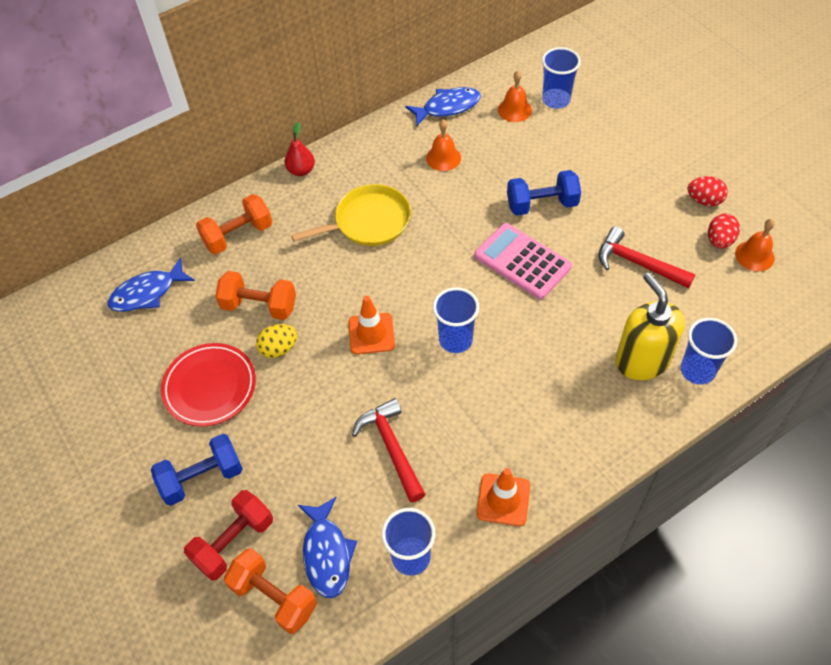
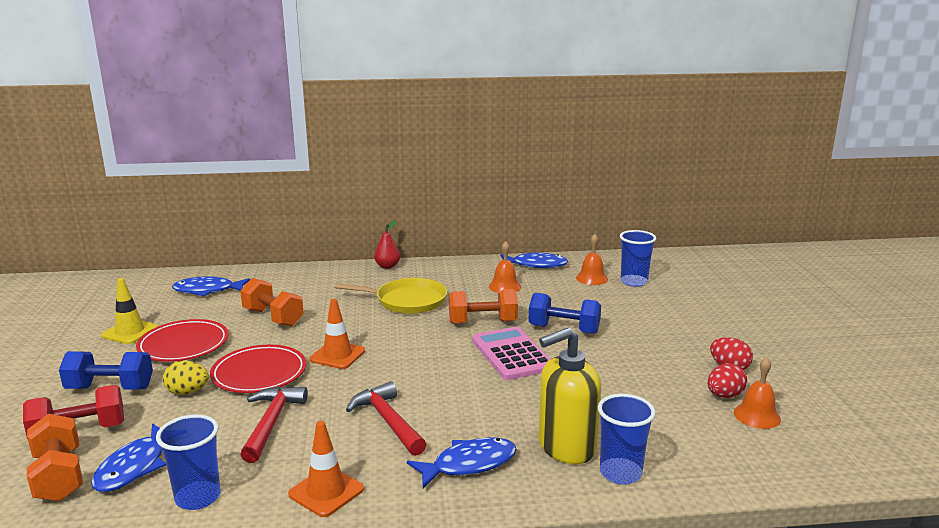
camera: 25 degrees right, 35 degrees down
(134, 394) = (130, 332): none -> yellow traffic cone
(238, 235) = (304, 282): orange dumbbell -> orange dumbbell (482, 322)
(279, 349) = (258, 342): yellow egg -> yellow egg (187, 392)
(322, 391) = (259, 373): none -> red plate
(455, 340) = (402, 379): blue cup -> none
(585, 416) = (469, 464): none -> blue fish
(637, 263) = (622, 385): red hammer -> red hammer (388, 421)
(642, 360) = (566, 447): yellow soap dispenser -> yellow soap dispenser turned 120 degrees counterclockwise

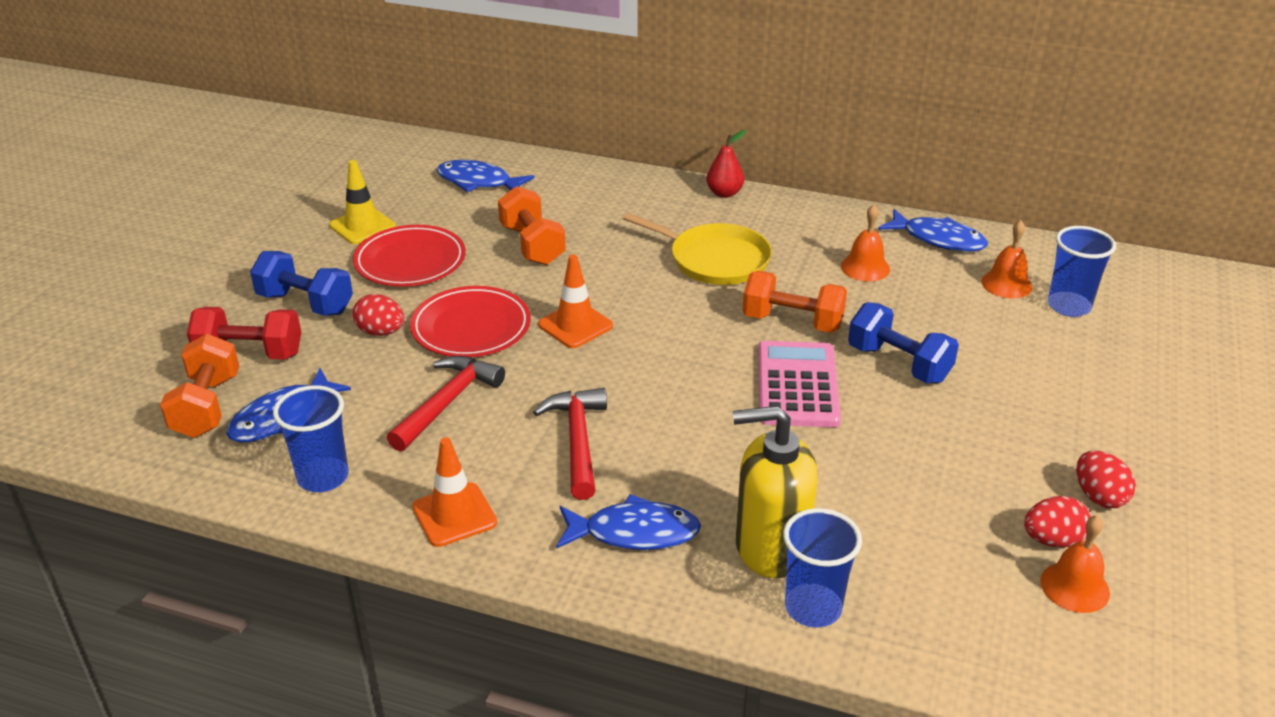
camera: 25 degrees right, 15 degrees up
(187, 392) = (381, 332): yellow egg -> red egg

